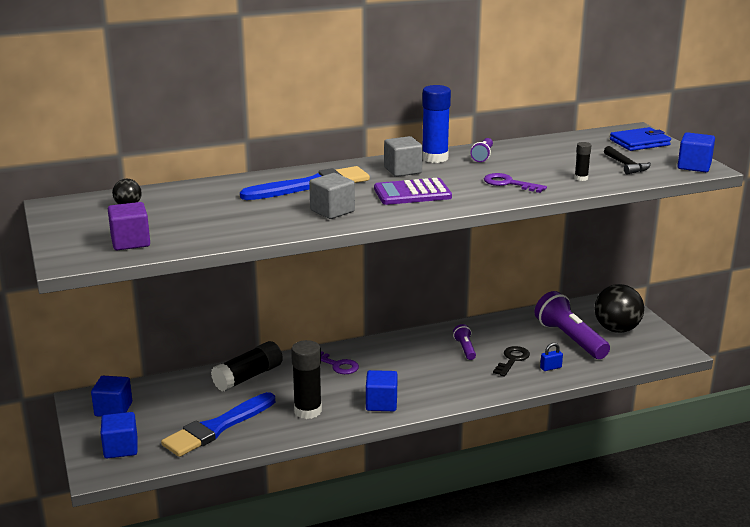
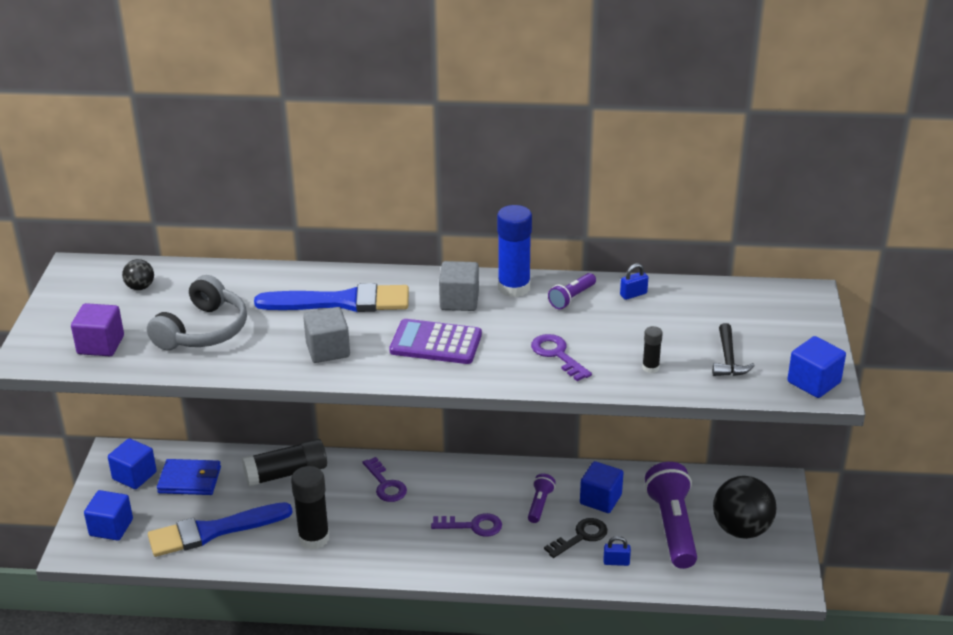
camera: 25 degrees right, 10 degrees up
(214, 219) = (203, 330): none -> grey headphones
(381, 403) = (394, 552): blue cube -> blue cube (600, 499)
(427, 373) = (473, 526): none -> purple key
(523, 148) = (633, 294): none -> blue padlock
(639, 142) = (788, 319): blue wallet -> blue wallet (189, 480)

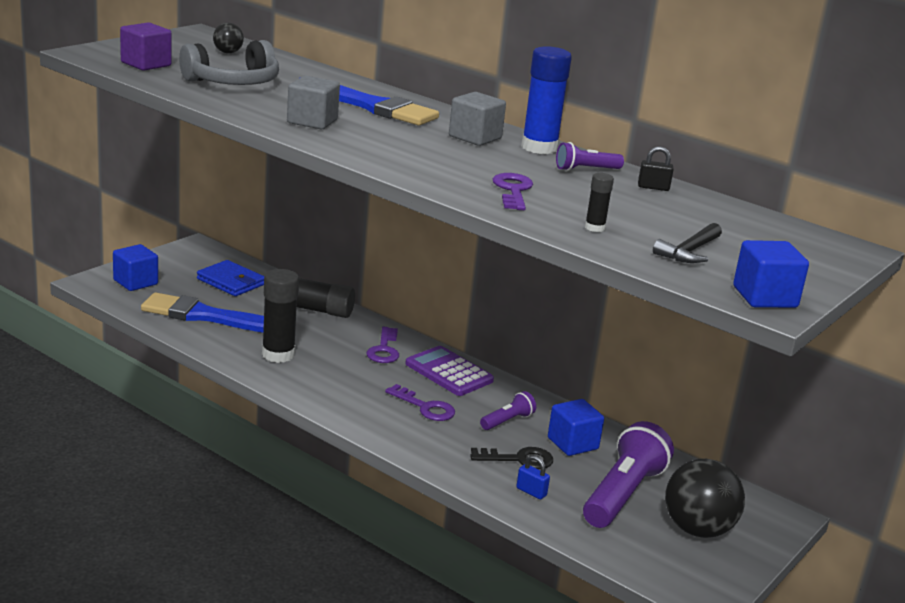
camera: 30 degrees right, 10 degrees down
(134, 476) = (194, 263): blue cube -> none
(436, 343) = (411, 148): purple calculator -> purple calculator (449, 372)
(633, 294) = (653, 187): blue padlock -> black padlock

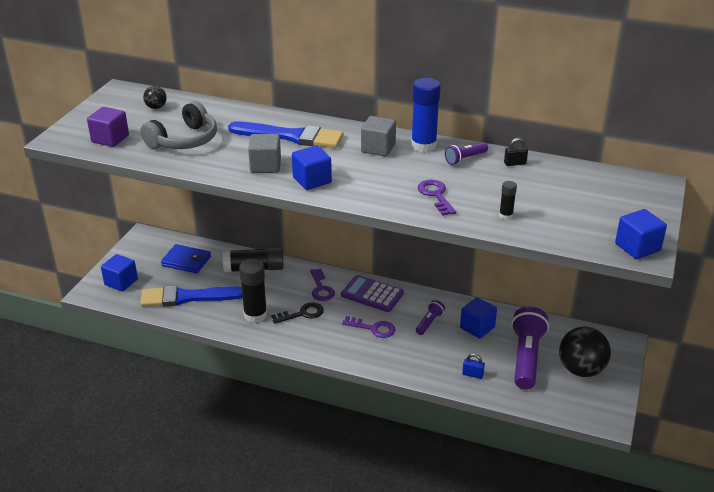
camera: 15 degrees left, 10 degrees up
(359, 144) = (312, 180): none -> blue cube
(519, 459) = (452, 351): black key -> black key (302, 314)
(689, 251) = (572, 219): black hammer -> none

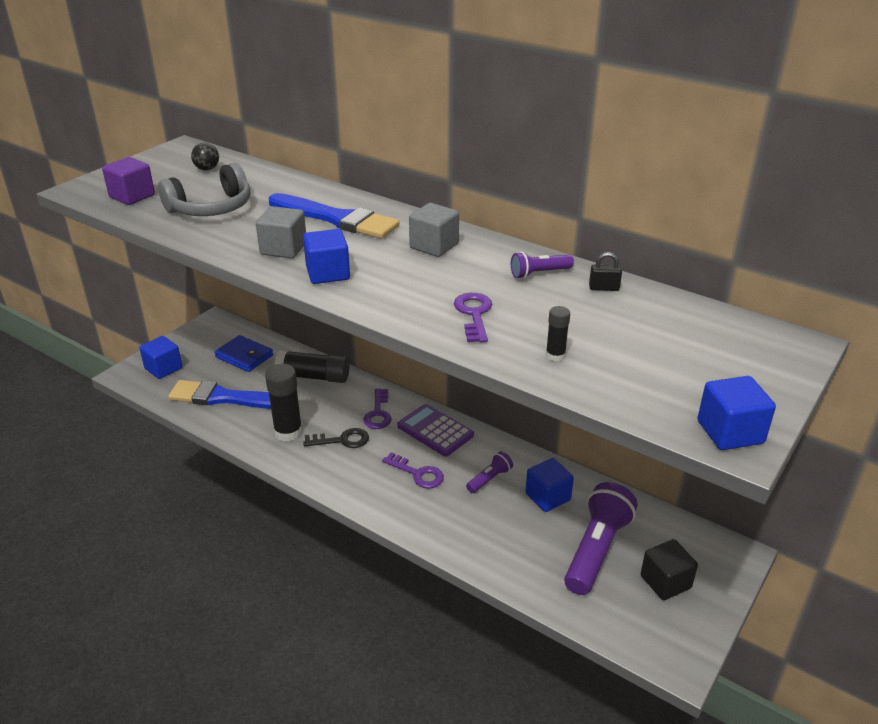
camera: 15 degrees right, 0 degrees up
(423, 146) = (494, 250): blue glue stick -> none
(472, 374) = (517, 559): blue padlock -> none
(581, 370) = (665, 582): black ball -> black cube

